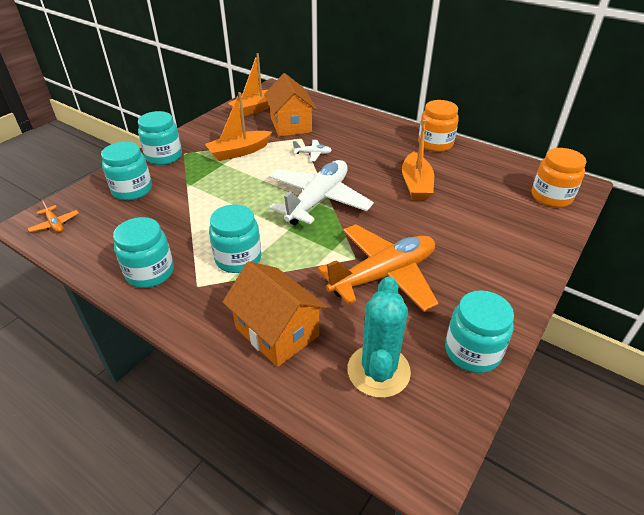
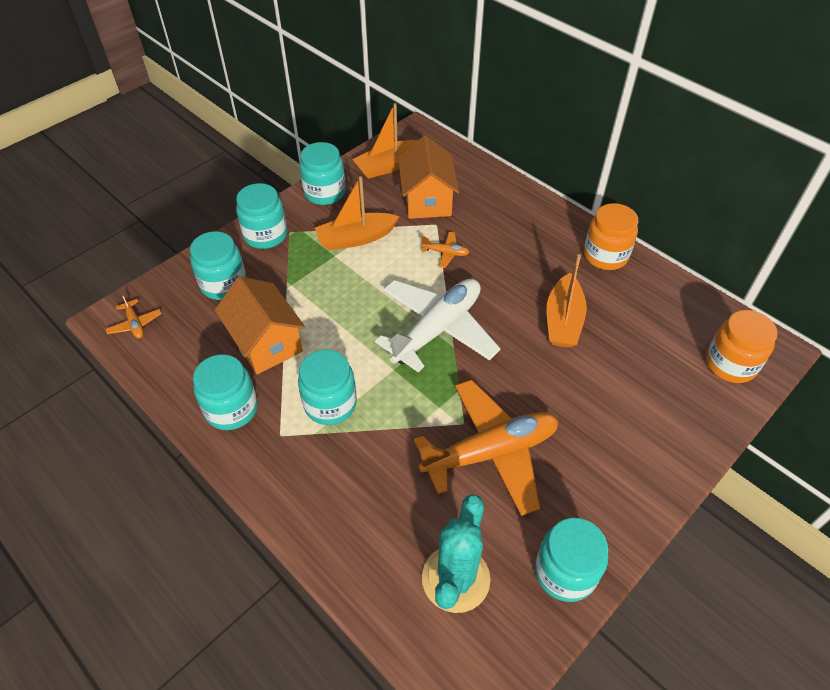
camera: 10 degrees right, 10 degrees up
(208, 128) = (325, 193): none -> turquoise jar
(277, 332) = (356, 510): orange house -> orange house (266, 342)
(313, 154) = (445, 253): white plane -> orange plane

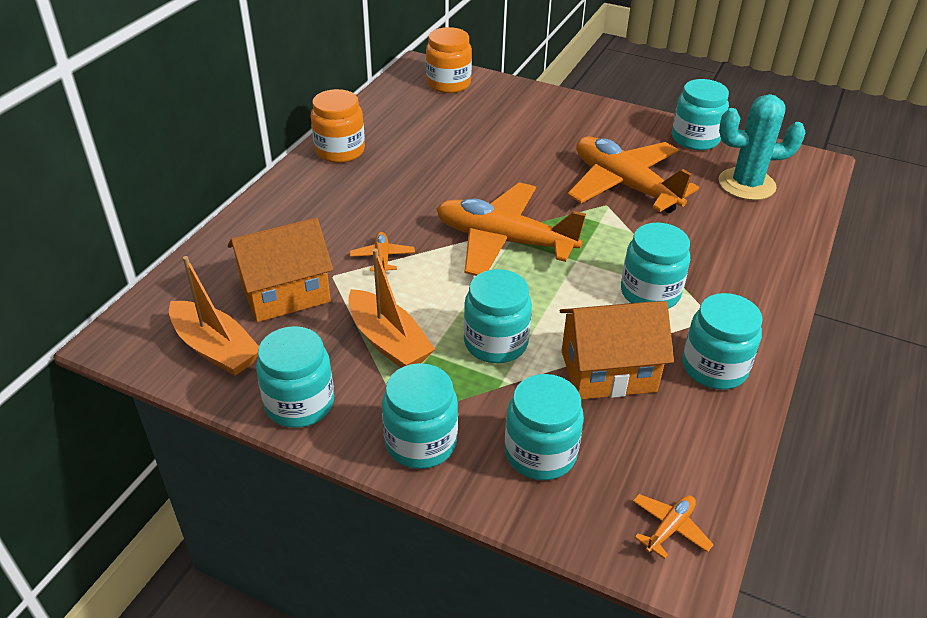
camera: 110 degrees left, 10 degrees down
(266, 342) = (608, 371): orange house -> orange house turned 45 degrees clockwise
(326, 290) = (496, 343): none -> turquoise jar
(437, 329) = (504, 241): white plane -> orange plane
(563, 320) = (446, 166): orange boat -> none

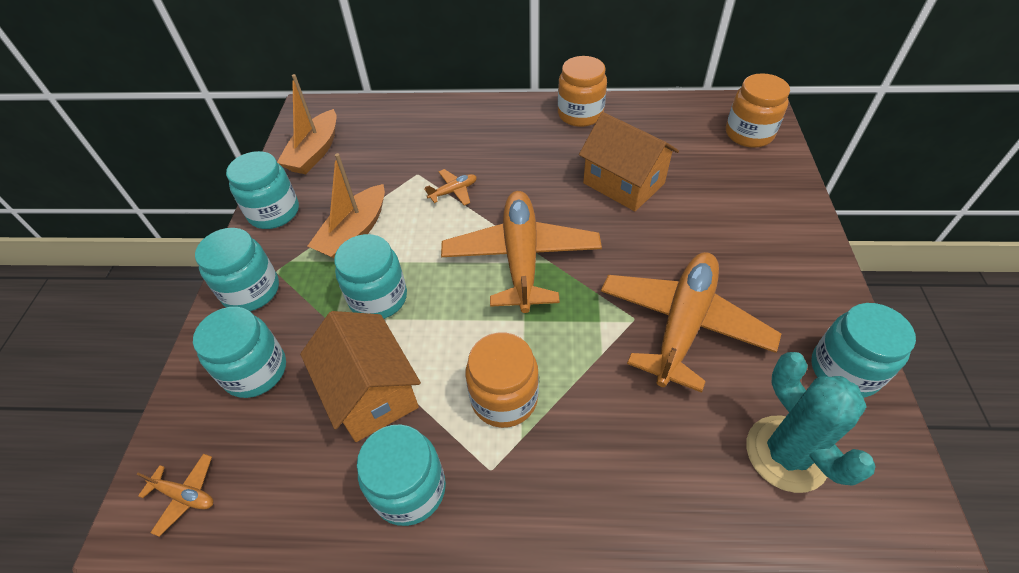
camera: 70 degrees right, 10 degrees up
(285, 293) = (385, 159): orange house -> orange house (623, 183)
(650, 293) = (504, 398): turquoise jar -> orange jar

